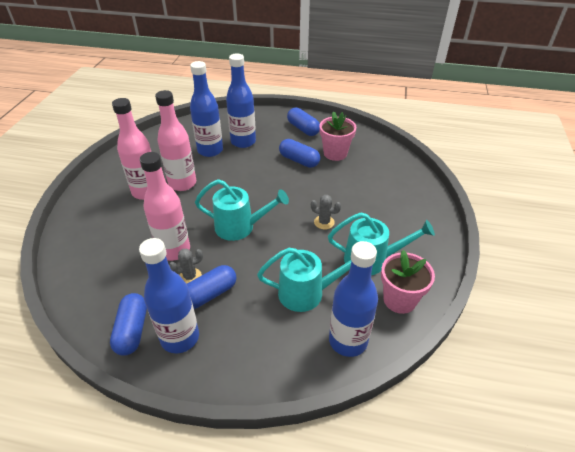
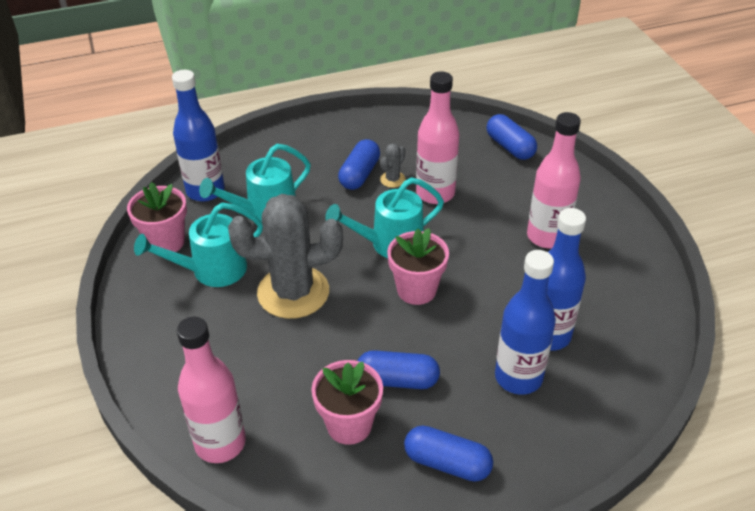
camera: 150 degrees right, 0 degrees up
(132, 330) = (397, 129): blue capsule -> blue capsule (510, 147)
(180, 337) = (353, 140): blue bottle -> none
(182, 183) = (519, 266): pink bottle -> pink bottle (220, 443)
(251, 194) = (416, 290): none -> pink flower pot
(324, 222) = (293, 292): grey cactus -> grey cactus, size x2.47

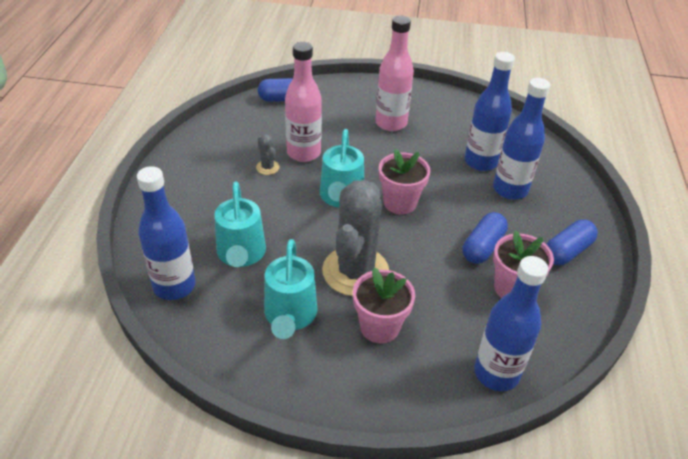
camera: 65 degrees left, 0 degrees up
(166, 242) = (224, 338): pink flower pot -> pink flower pot (379, 327)
(220, 443) = (496, 373): pink bottle -> blue bottle
(359, 174) = (244, 182): blue capsule -> none

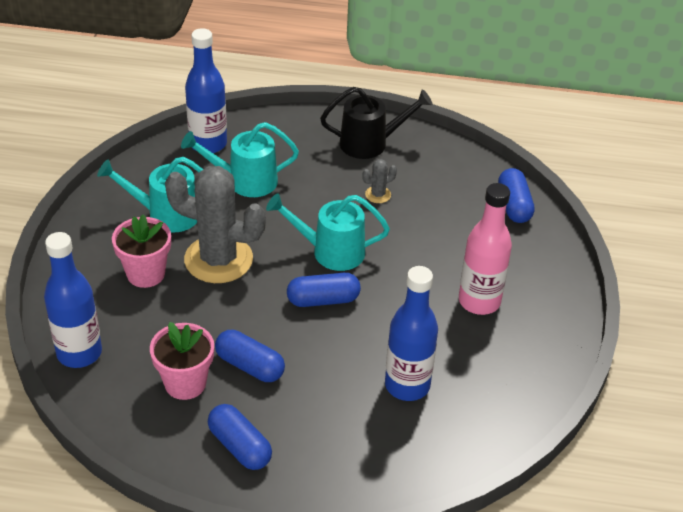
camera: 90 degrees right, 0 degrees up
(194, 169) = (371, 143): none -> black watering can
(303, 153) = (407, 222): pink bottle -> none
(400, 203) = (323, 300): pink flower pot -> blue capsule
(510, 190) = (352, 408): blue bottle -> none

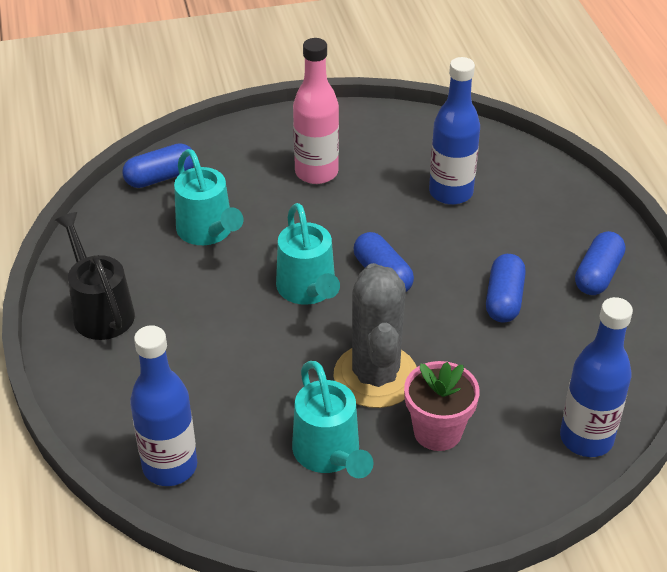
camera: 110 degrees left, 0 degrees up
(185, 383) = (559, 338): pink flower pot -> none
(244, 181) = (229, 402): turquoise watering can -> turquoise watering can (208, 232)
(378, 195) = (194, 279): grey cactus -> none

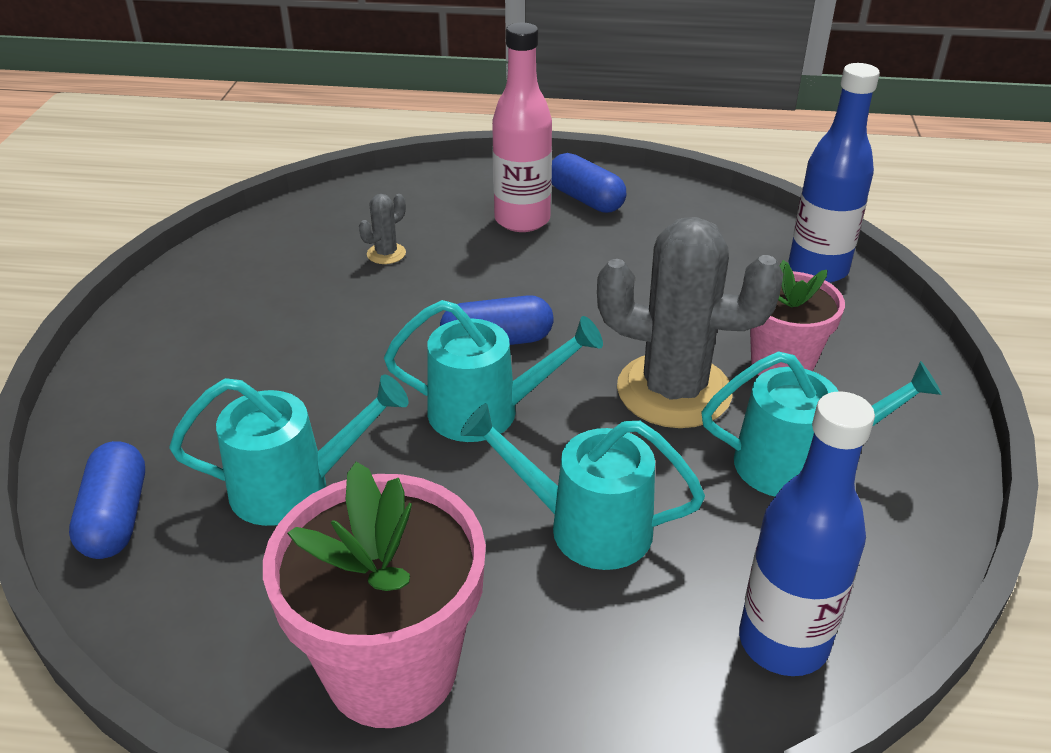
camera: 70 degrees left, 5 degrees down
(100, 310) = (391, 669): black watering can -> pink flower pot
(227, 359) = (584, 527): none -> turquoise watering can
(316, 172) = (255, 349): pink bottle -> pink bottle (522, 220)
(451, 193) = (386, 254): blue bottle -> grey cactus
(504, 299) = (590, 265): blue capsule -> none

